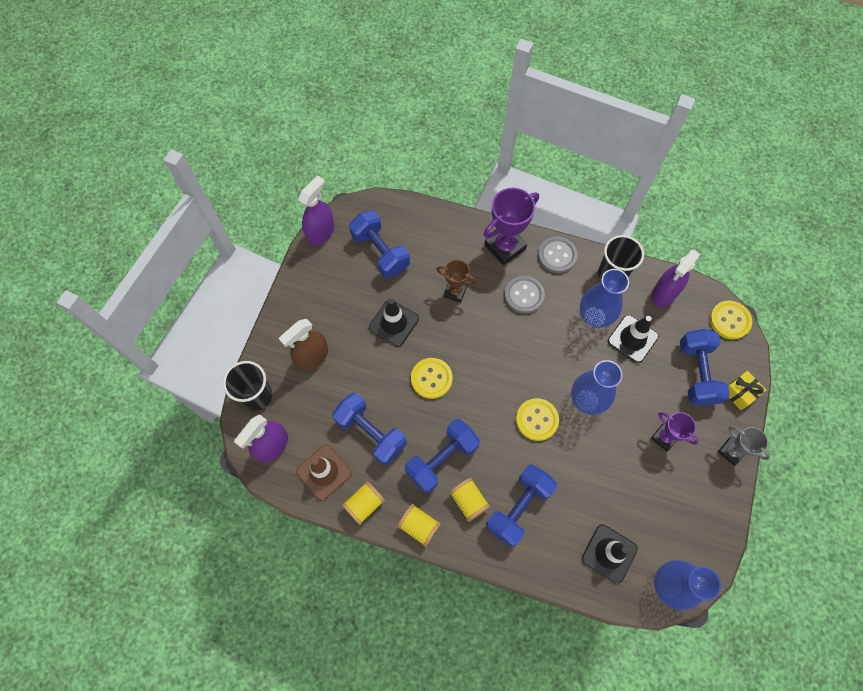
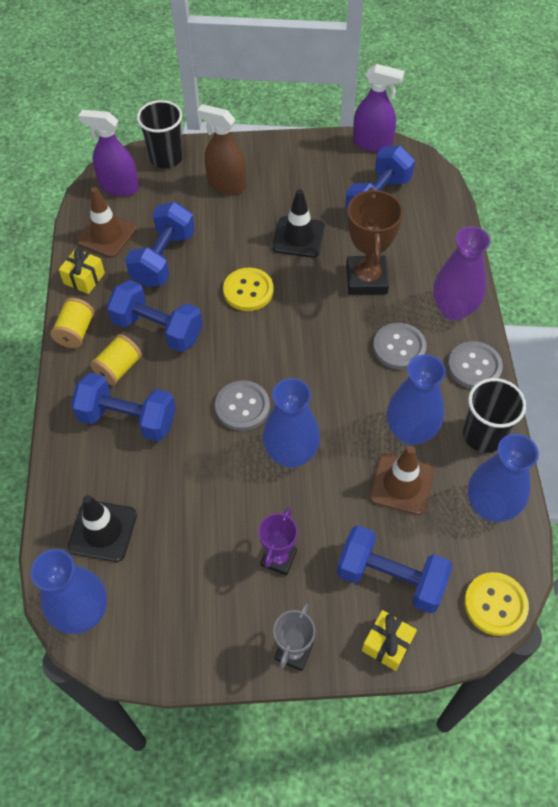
camera: 70 degrees right, 10 degrees down
(364, 504) = (84, 278): yellow spool -> yellow gift
(455, 292) = (366, 279): brown trophy -> brown trophy, size x1.67
(505, 247) = (453, 309): purple trophy -> purple vase
(537, 420) = (242, 407): yellow button -> grey button
(632, 339) = (401, 484): black traffic cone -> brown traffic cone
(664, 293) = (490, 506): purple spray bottle -> blue vase
(697, 373) = (390, 578): blue dumbbell -> blue dumbbell turned 45 degrees clockwise

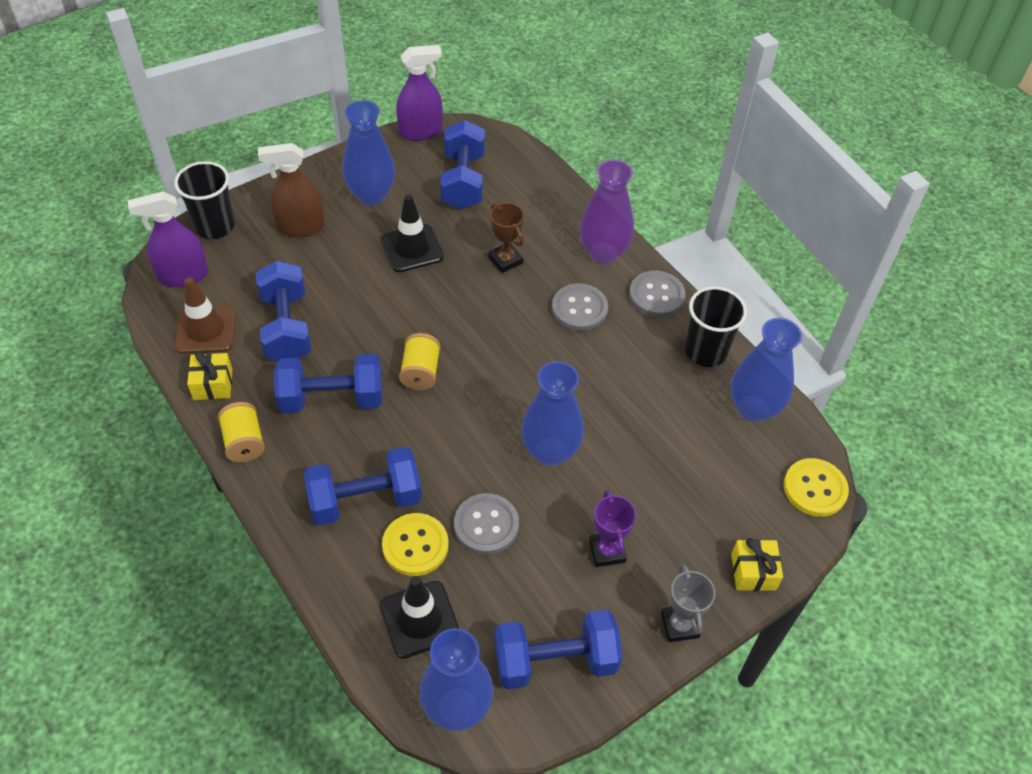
camera: 35 degrees left, 5 degrees down
(119, 368) = (319, 456): yellow spool -> yellow spool (420, 372)
(242, 407) = (473, 432): grey button -> grey button (486, 525)
(248, 291) = (398, 320): yellow button -> yellow button (415, 545)
(366, 279) = (505, 260): brown trophy -> brown trophy, size x0.60
(390, 578) = (716, 514): blue dumbbell -> blue dumbbell (555, 661)
(401, 484) = (667, 428): brown traffic cone -> none
(410, 431) = (642, 378): blue vase -> blue vase (371, 195)

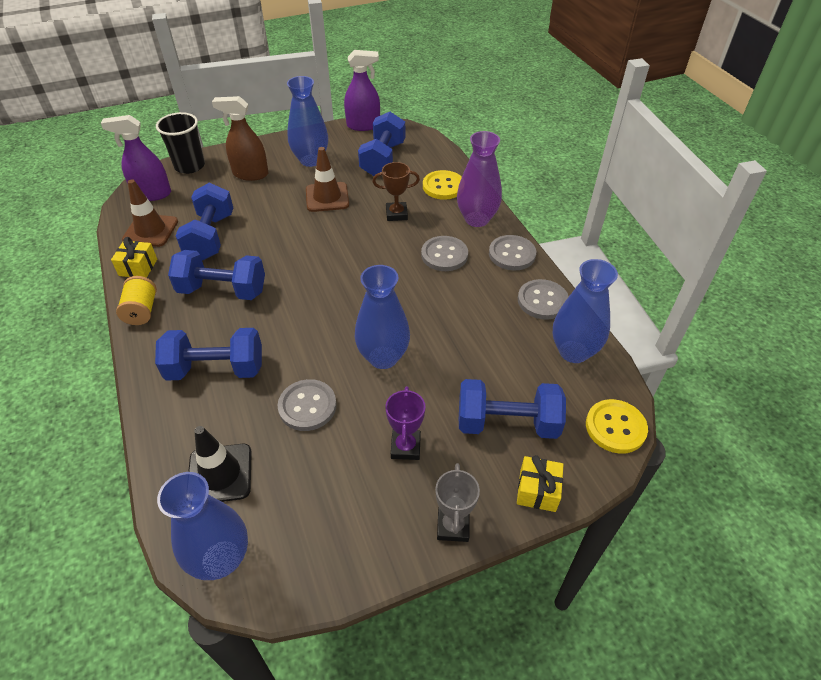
camera: 15 degrees right, 5 degrees down
(412, 248) = (327, 197): black traffic cone -> brown traffic cone
(415, 545) = (241, 412): yellow button -> yellow button (443, 186)
(420, 372) = (299, 282): yellow spool -> none
(505, 260) = (396, 214): brown trophy -> brown trophy turned 75 degrees counterclockwise
(555, 661) = (325, 535): blue dumbbell -> blue dumbbell (507, 423)
(705, 351) = (542, 301): black cup -> grey button

